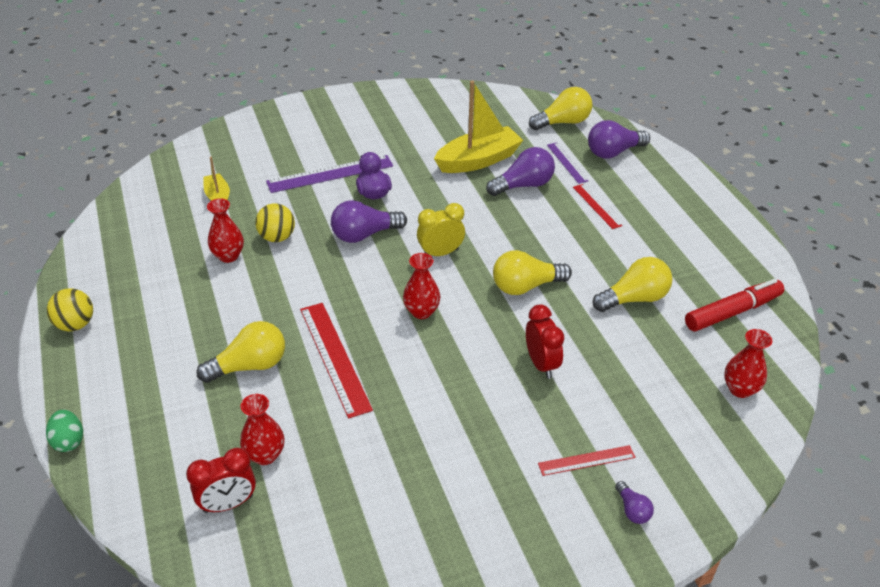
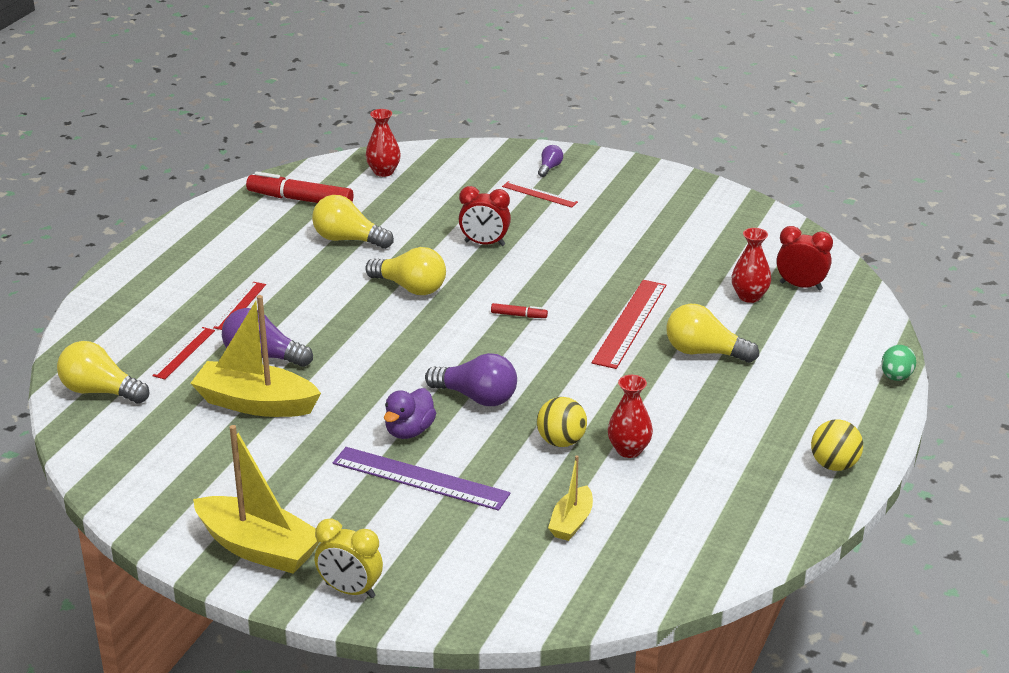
camera: 135 degrees left, 10 degrees down
(360, 107) = (259, 548): none -> yellow boat
(421, 311) = (519, 315): red vase -> red marker
(440, 253) = (435, 345): yellow clock -> yellow clock (350, 590)
(541, 364) = (484, 243): red clock -> red clock turned 105 degrees counterclockwise
(567, 162) = (184, 353): purple ruler -> red ruler
(613, 152) = (125, 337): purple light bulb -> none

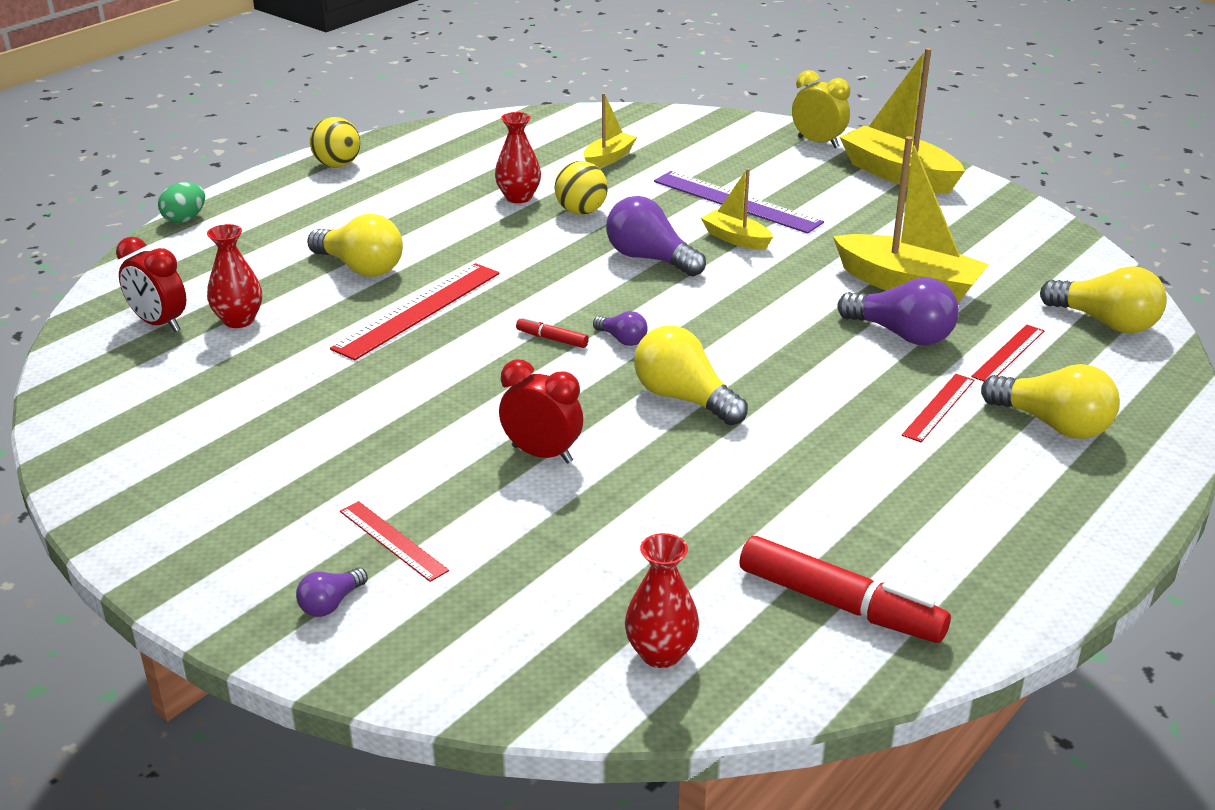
camera: 165 degrees left, 0 degrees up
(348, 240) = (762, 497): yellow light bulb -> yellow light bulb (1053, 424)
(409, 431) = (736, 239): purple duck -> yellow boat
(468, 322) = (622, 339): none -> purple light bulb

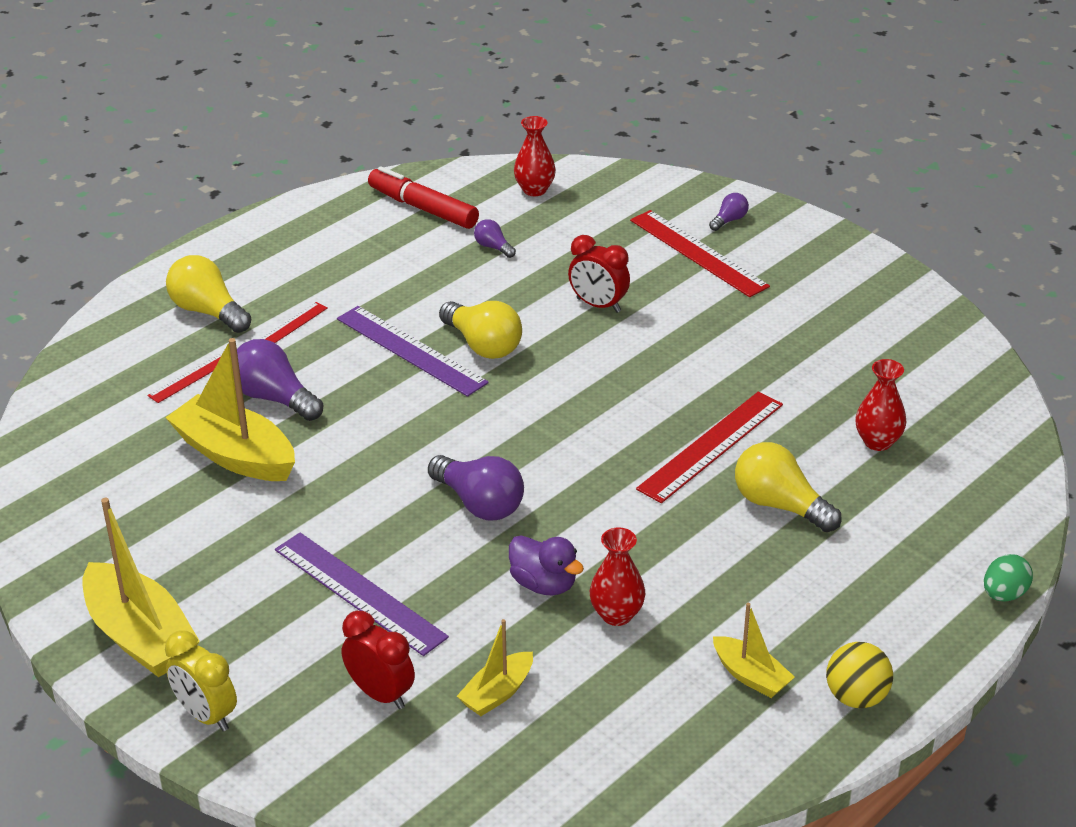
camera: 175 degrees left, 5 degrees up
(159, 324) = (951, 441): red clock -> red clock (380, 694)
(393, 540) = (698, 253): red ruler -> red ruler, size x1.78
(552, 339) = (586, 407): red marker -> none
(581, 211) = (544, 584): yellow ball -> purple duck
(622, 339) = (523, 404): purple light bulb -> purple light bulb (493, 247)
(736, 239) = (380, 529): yellow boat -> yellow boat (750, 676)
(770, 389) = (411, 350): none -> purple ruler
(1105, 322) = (85, 403): yellow light bulb -> none

